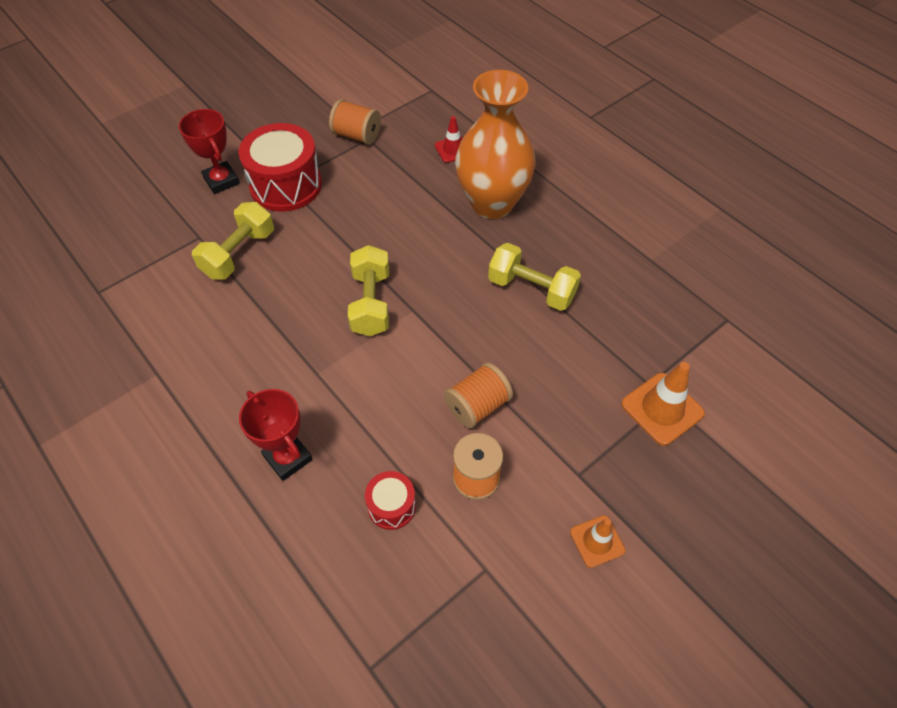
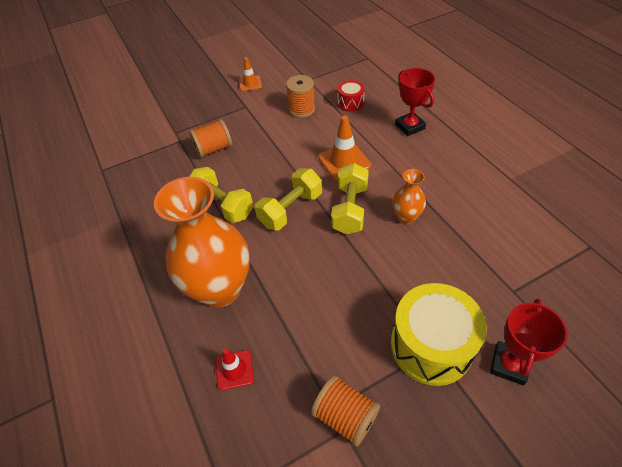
camera: 165 degrees left, 5 degrees down
(221, 181) = (509, 365): red trophy -> red trophy turned 45 degrees clockwise
(239, 253) = (468, 267): yellow dumbbell -> yellow dumbbell (291, 209)
(286, 185) = (431, 345): red drum -> yellow drum
(302, 301) = (406, 217): none -> orange vase
(477, 406) = (290, 140): orange spool -> orange spool (213, 149)
(662, 409) = (181, 128): orange traffic cone -> orange traffic cone (344, 161)

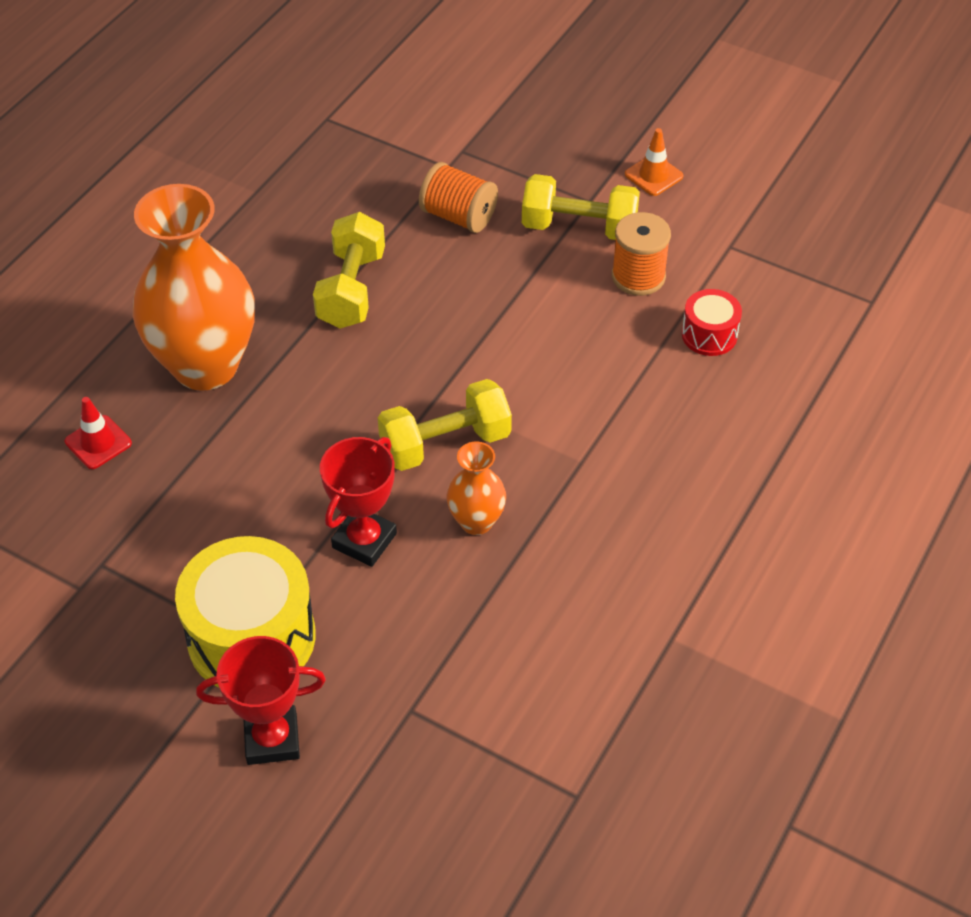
camera: 55 degrees right, 0 degrees up
(291, 209) = (396, 372): yellow dumbbell -> yellow dumbbell (579, 228)
(344, 161) = (548, 391): orange traffic cone -> none
(345, 416) = (97, 582): orange spool -> none
(410, 126) = (707, 445): red trophy -> red trophy (364, 540)

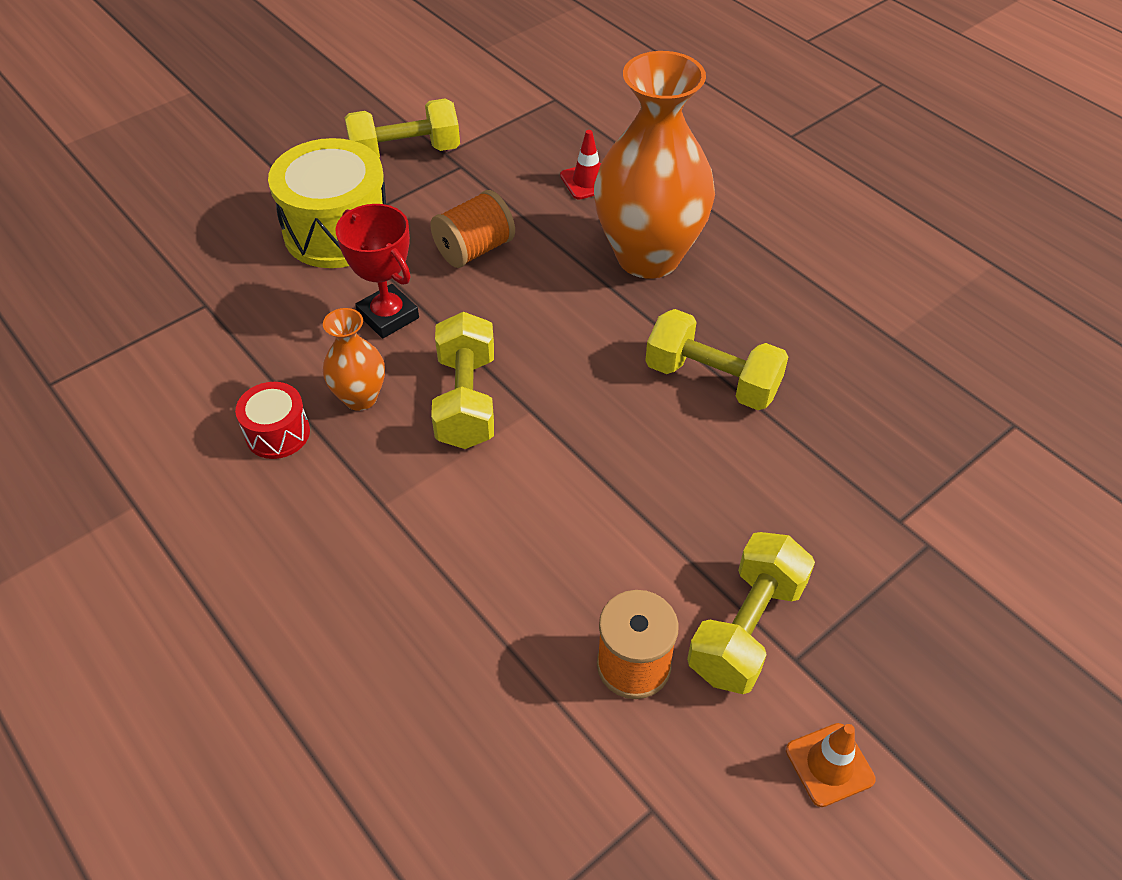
camera: 110 degrees right, 0 degrees up
(89, 627) = (405, 153): none -> yellow dumbbell
(272, 739) = (241, 225): red trophy -> none
(458, 216) = (803, 506): orange spool -> orange spool (474, 249)
(709, 335) = (500, 709): red drum -> red drum (278, 433)

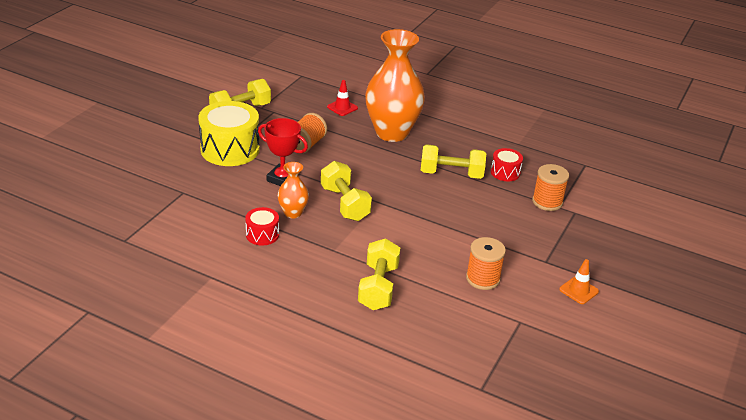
camera: 25 degrees left, 15 degrees down
(746, 628) = (520, 256): yellow dumbbell -> yellow dumbbell (378, 287)
(826, 403) = (505, 172): none -> red drum
(879, 501) = (547, 202): none -> orange spool

